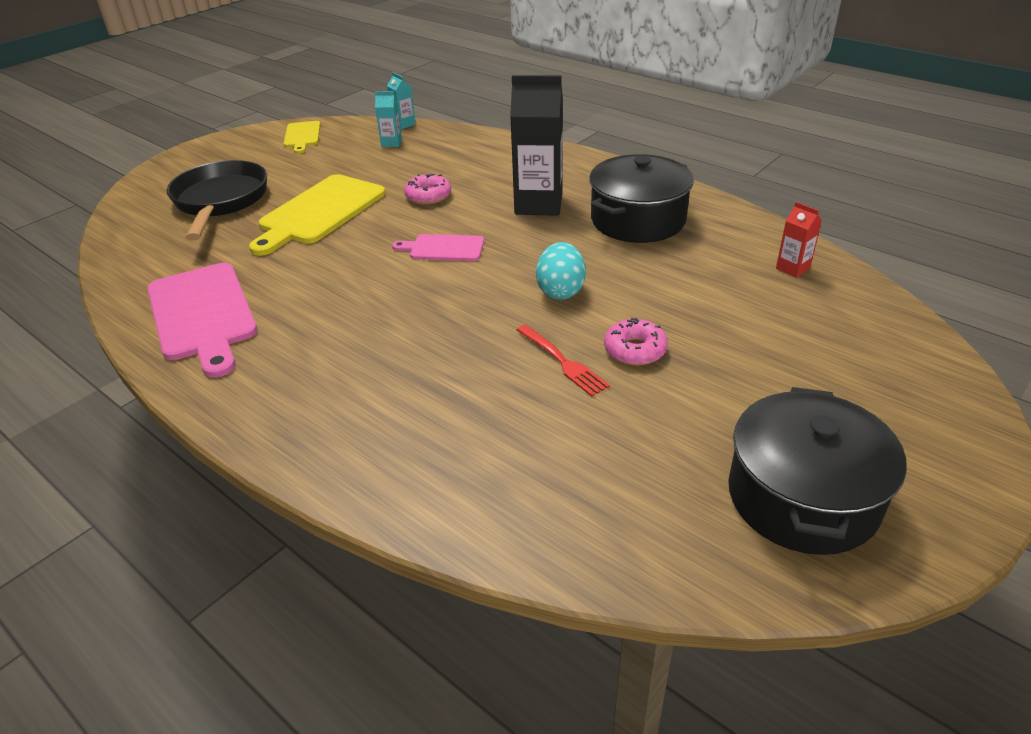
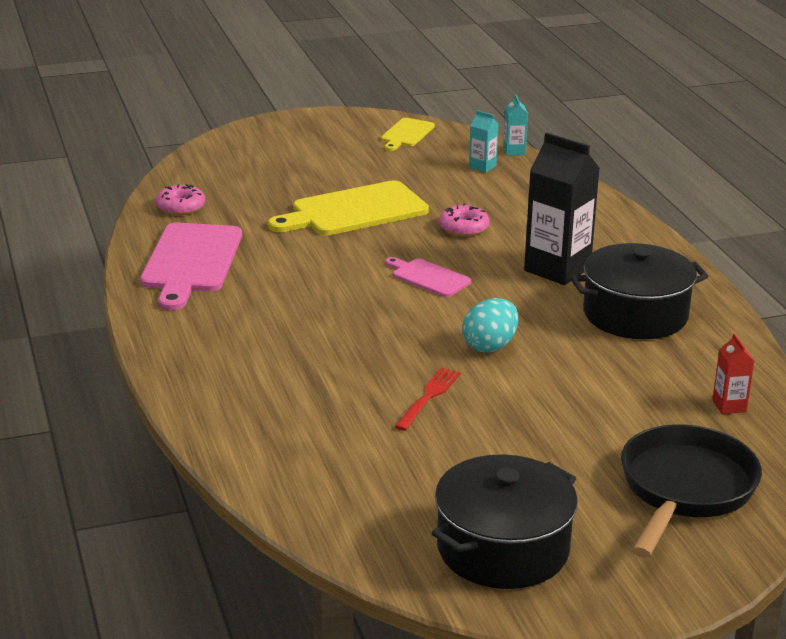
camera: 30 degrees right, 10 degrees down
(220, 201) = (280, 174): black pan -> black pan (684, 490)
(563, 362) = (429, 397): red fork -> red fork turned 150 degrees counterclockwise
(635, 350) = (498, 411): pink donut -> pink donut (180, 207)

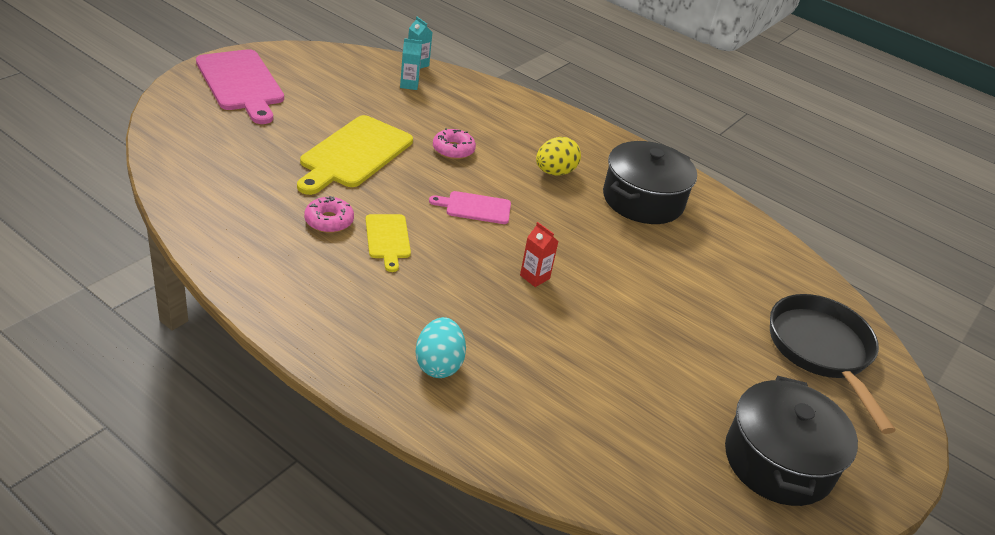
camera: 40 degrees left, 10 degrees up
(180, 207) = (199, 189): pink donut -> pink donut (329, 221)
(191, 262) = (267, 250): pink cutting board -> pink cutting board (241, 83)
(406, 134) = (320, 63): yellow cutting board -> yellow cutting board (387, 239)
(429, 397) = (590, 330): red fork -> none
(490, 346) = (582, 263): turquoise egg -> turquoise egg (438, 364)
(557, 269) = (554, 172): black carton -> yellow egg
(729, 406) = (772, 264): red carton -> red carton (534, 277)

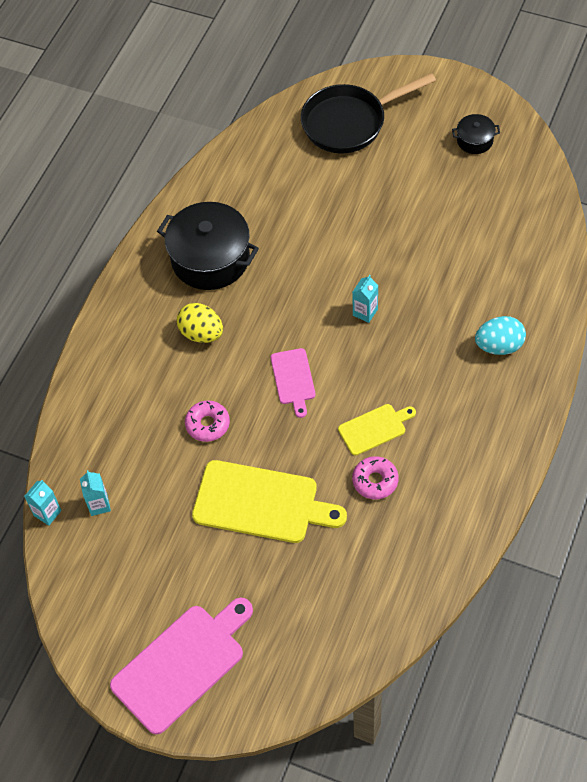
camera: 95 degrees left, 20 degrees up
(534, 277) = (365, 312): red carton -> turquoise carton
(778, 461) = (475, 140): black pot -> black pot, size x0.48

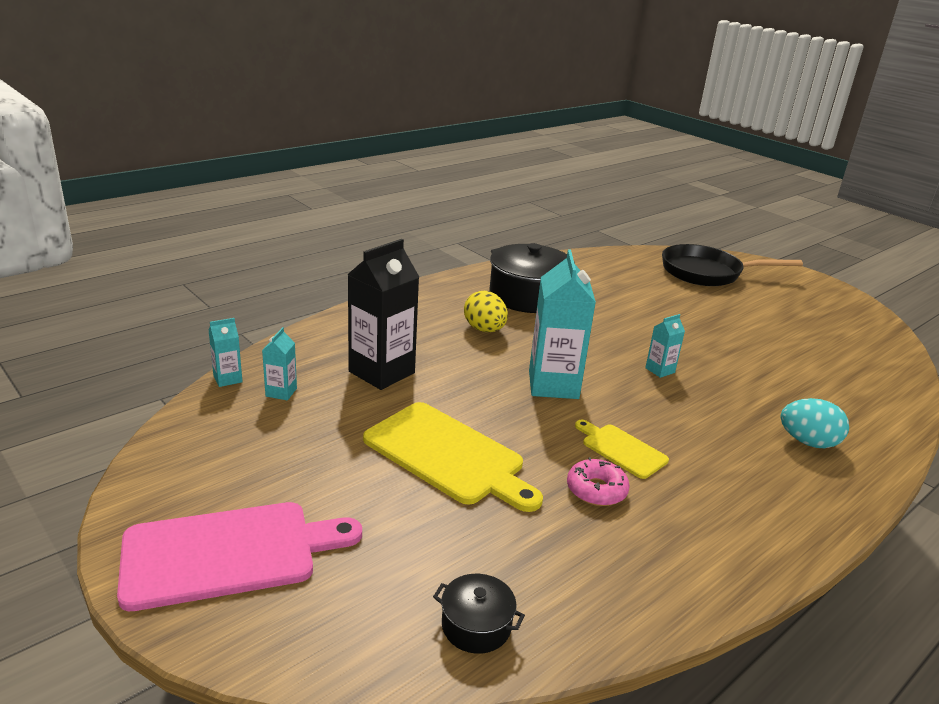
camera: 20 degrees right, 30 degrees down
(156, 438) = (381, 372): none -> black carton
(207, 424) = (440, 382): pink donut -> none
(293, 379) = (553, 385): pink cutting board -> turquoise carton
(374, 428) = (621, 449): yellow cutting board -> yellow cutting board turned 135 degrees counterclockwise
(475, 140) = (828, 314): black pot -> black pot (476, 626)

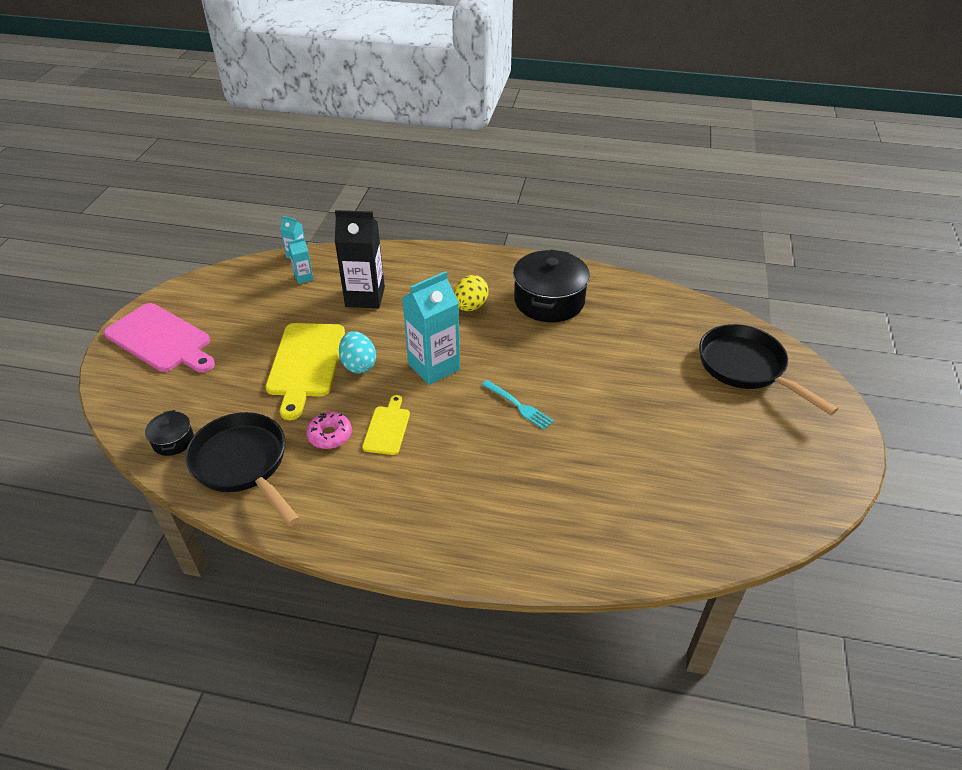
camera: 55 degrees right, 15 degrees up
(588, 577) = (243, 464): none -> black pan
(660, 370) = (519, 406): turquoise carton -> turquoise fork
(808, 442) = (503, 518): turquoise egg -> turquoise egg (358, 365)

